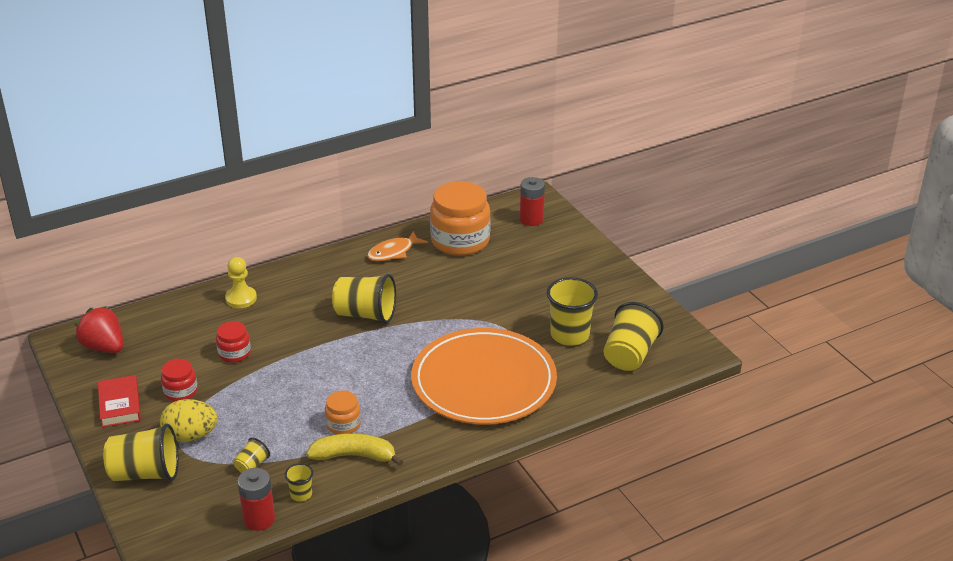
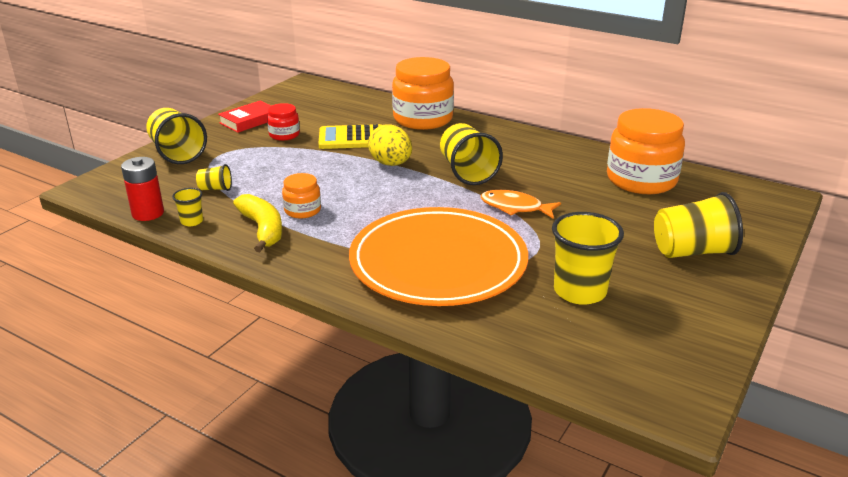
camera: 60 degrees right, 5 degrees down
(104, 347) = (310, 96): red strawberry -> none
(191, 436) = (234, 155): yellow egg -> yellow egg (391, 164)
(234, 353) = (351, 138): red jar -> yellow calculator
(241, 298) = (423, 119): yellow pawn -> orange jar
(393, 252) = (573, 156): orange fish -> orange fish (515, 207)
(531, 219) = (741, 205): red battery -> none
(629, 355) = (598, 347): yellow cup -> yellow cup (692, 252)

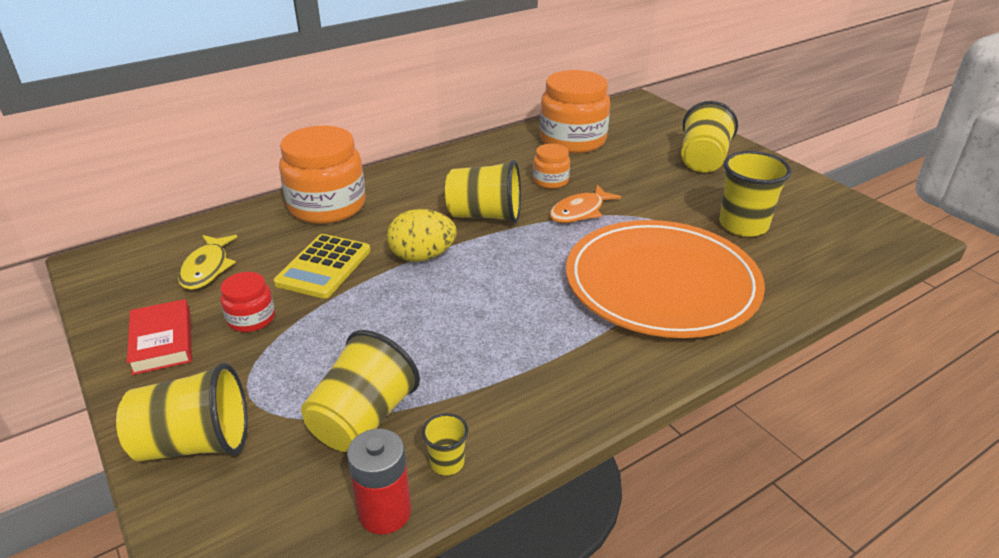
camera: 65 degrees left, 5 degrees up
(215, 189) = (363, 419): yellow cup -> yellow cup, size x2.06
(263, 229) = (516, 395): yellow banana -> none
(302, 210) = (488, 350): orange jar -> orange jar (550, 181)
(322, 109) = (207, 268): none -> yellow fish

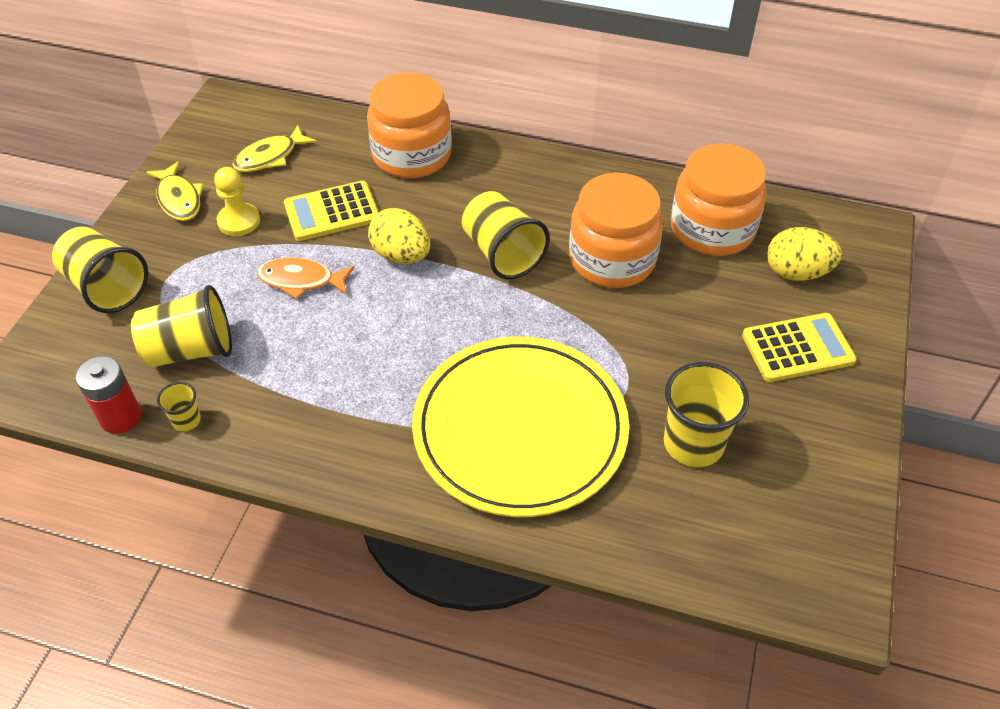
camera: 50 degrees right, 15 degrees up
(162, 341) = (179, 199): red book -> yellow fish
(251, 319) = (239, 221): red jar -> yellow pawn
(550, 181) = (612, 259): orange jar -> orange jar, size x2.03
(580, 211) = (580, 310): orange fish -> orange fish (301, 280)
(643, 134) = (796, 272): none -> yellow egg
(661, 283) = (520, 429): orange plate -> yellow plate
(703, 160) = (797, 348): yellow cup -> yellow calculator

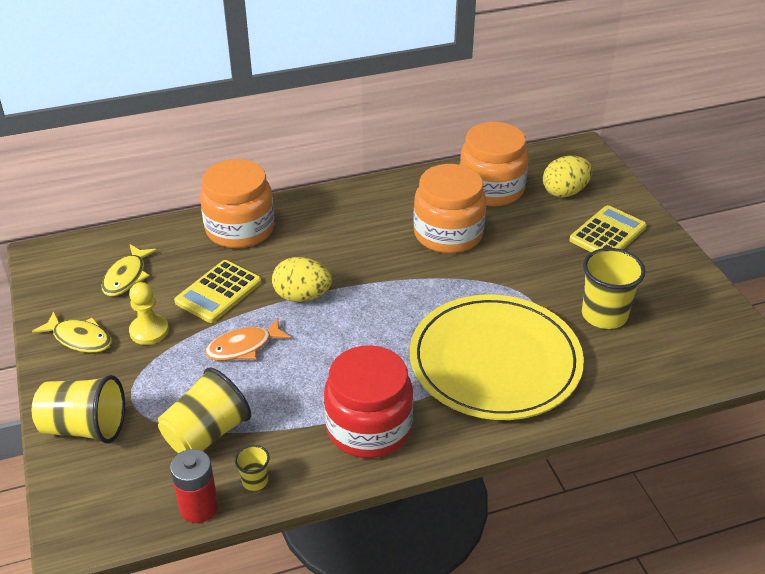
camera: 35 degrees left, 10 degrees down
(331, 428) = (369, 428): none -> red jar
(502, 253) = (372, 263): yellow cup -> none

